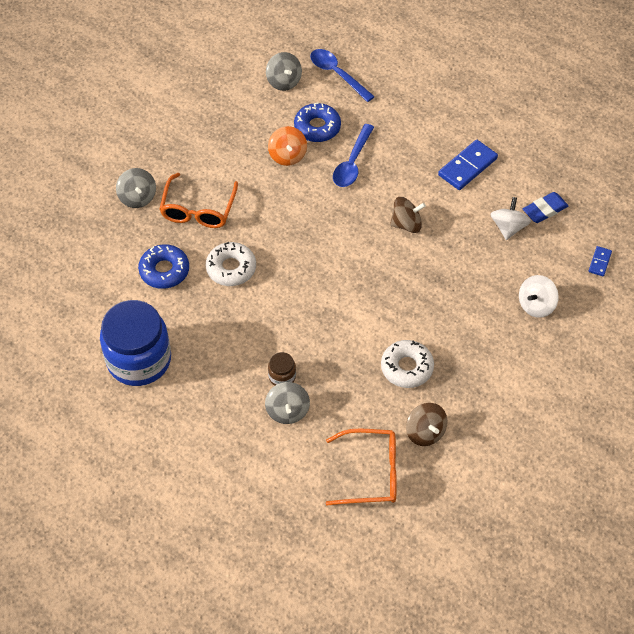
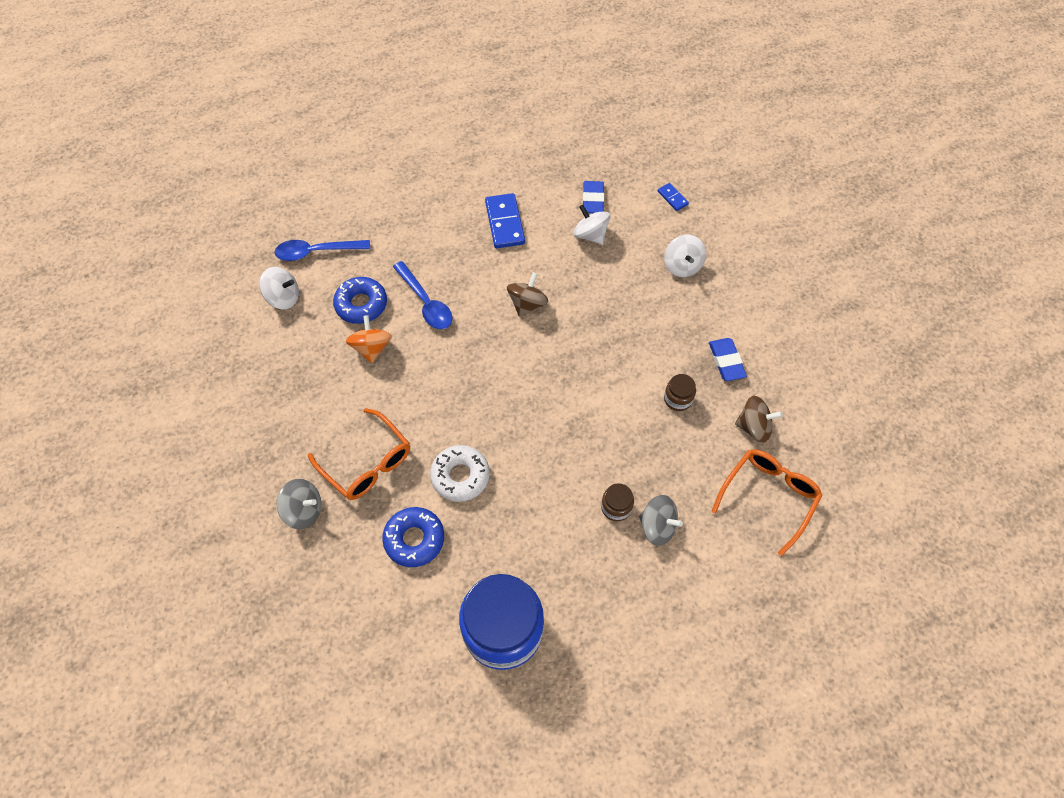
camera: 55 degrees left, 5 degrees up
(284, 81) = (283, 298): grey spinning top -> white spinning top
(287, 155) = (371, 348): orange spinning top -> orange spinning top turned 120 degrees counterclockwise
(407, 368) = (678, 399): white donut -> brown jar
(470, 383) = (726, 361): none -> blue eraser

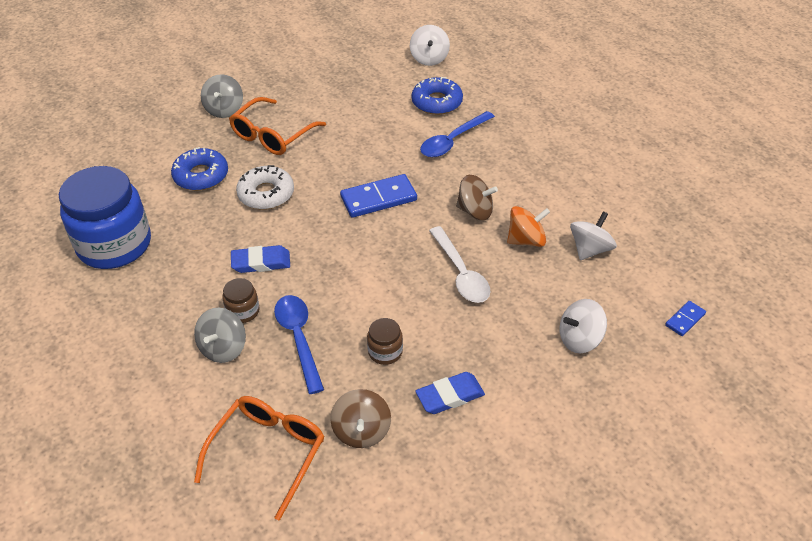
camera: 80 degrees right, 15 degrees down
(316, 252) = (485, 66): blue spoon -> blue spoon (298, 339)
(371, 348) = (391, 117): orange spinning top -> orange spinning top (526, 240)
(505, 223) = (575, 179): blue domino -> blue domino (378, 199)
(593, 200) = (643, 245): blue eraser -> blue eraser (261, 262)
(600, 329) = (461, 273): none -> white spoon
(768, 496) = (268, 452): orange glasses -> orange glasses turned 90 degrees counterclockwise

